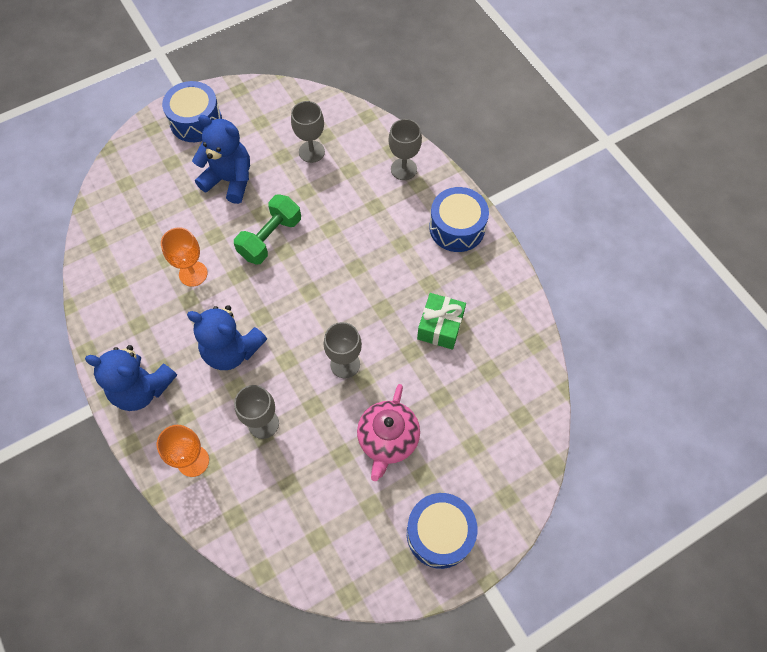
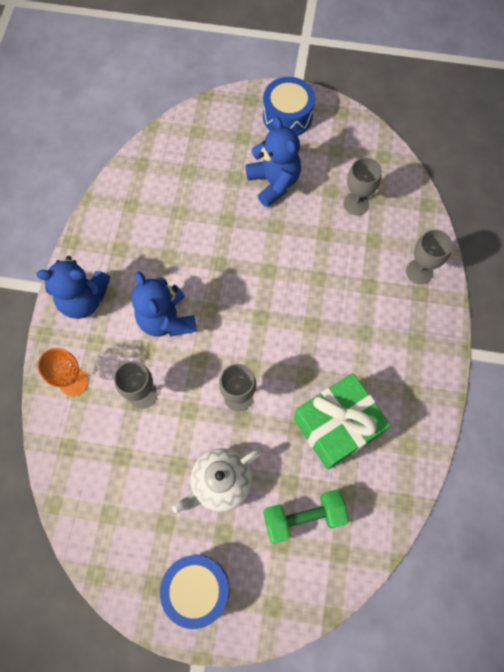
camera: 40 degrees right, 5 degrees up
(142, 388) = (83, 299): blue teddy bear -> blue teddy bear turned 60 degrees counterclockwise
(193, 274) = (187, 238): orange goblet -> none
(270, 238) = (266, 252): green dumbbell -> green dumbbell (303, 517)
(388, 439) = (220, 483): pink teapot -> white teapot
(440, 327) = (337, 426): green gift -> green gift, size x1.63
(457, 227) = (421, 354): blue drum -> none

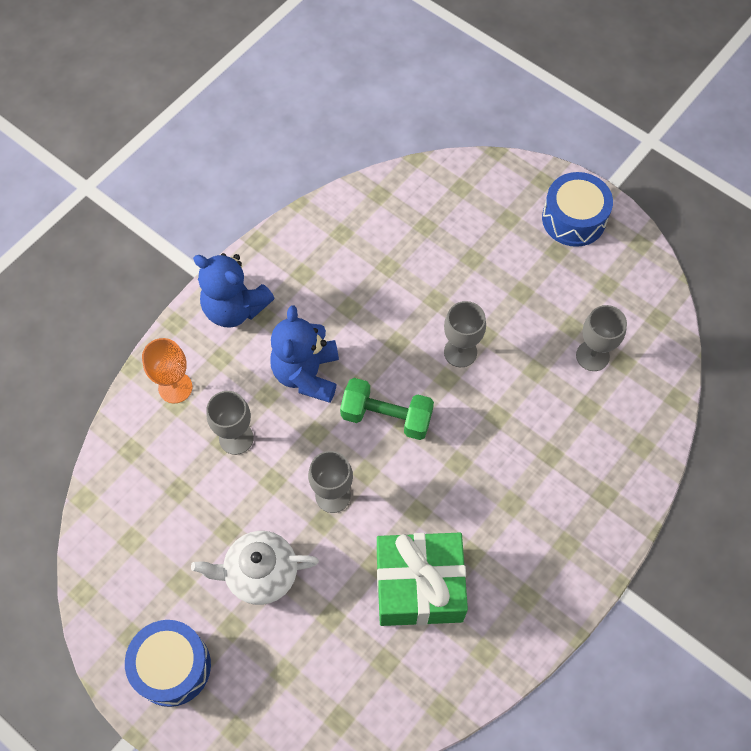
camera: 30 degrees right, 5 degrees down
(274, 182) = (512, 285): blue teddy bear -> none
(303, 517) = (324, 660): green dumbbell -> green dumbbell (386, 416)
(419, 272) = (619, 469): grey goblet -> grey goblet (460, 352)

